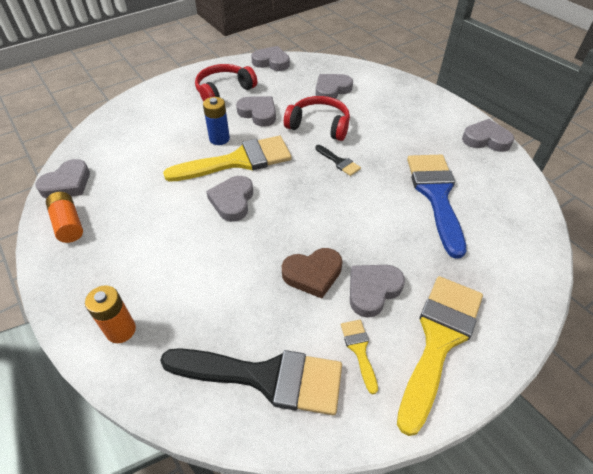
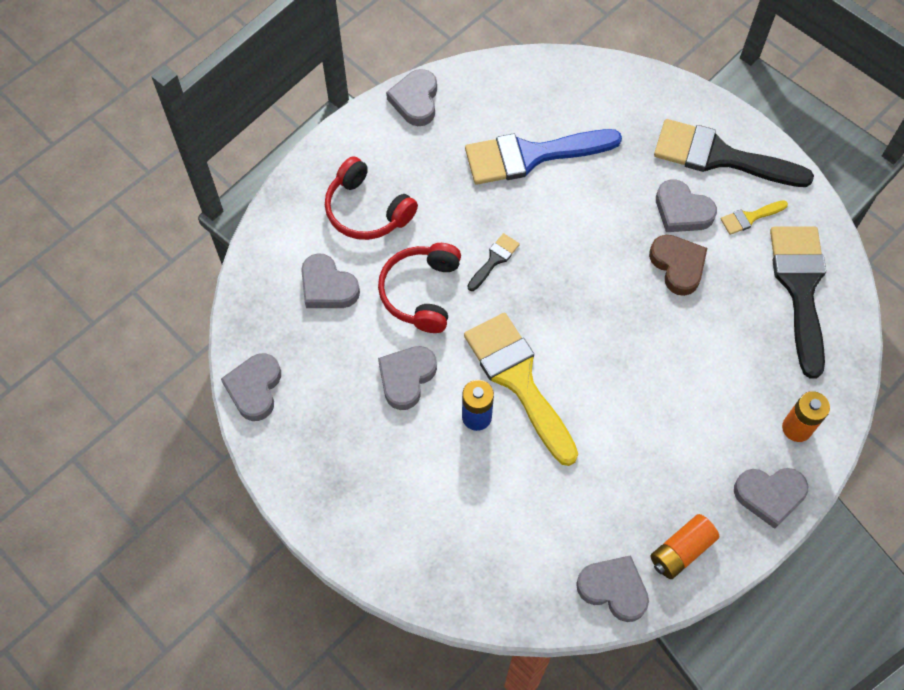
camera: 100 degrees left, 15 degrees up
(224, 91) = (353, 443): red headphones -> red headphones (367, 210)
(232, 201) = (594, 369): grey heart -> grey heart (769, 495)
(439, 340) = (720, 157): yellow brush -> black brush

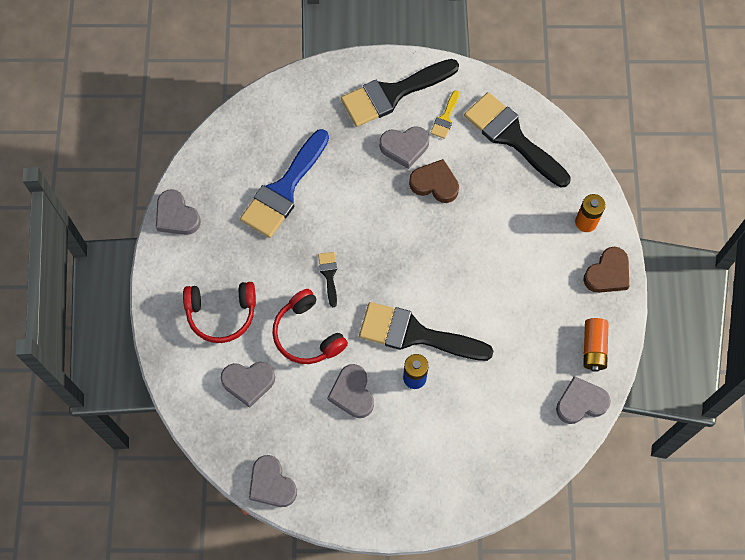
camera: 45 degrees left, 5 degrees up
(518, 380) = (415, 334): yellow brush -> black brush
(769, 495) = (607, 273): grey heart -> brown heart

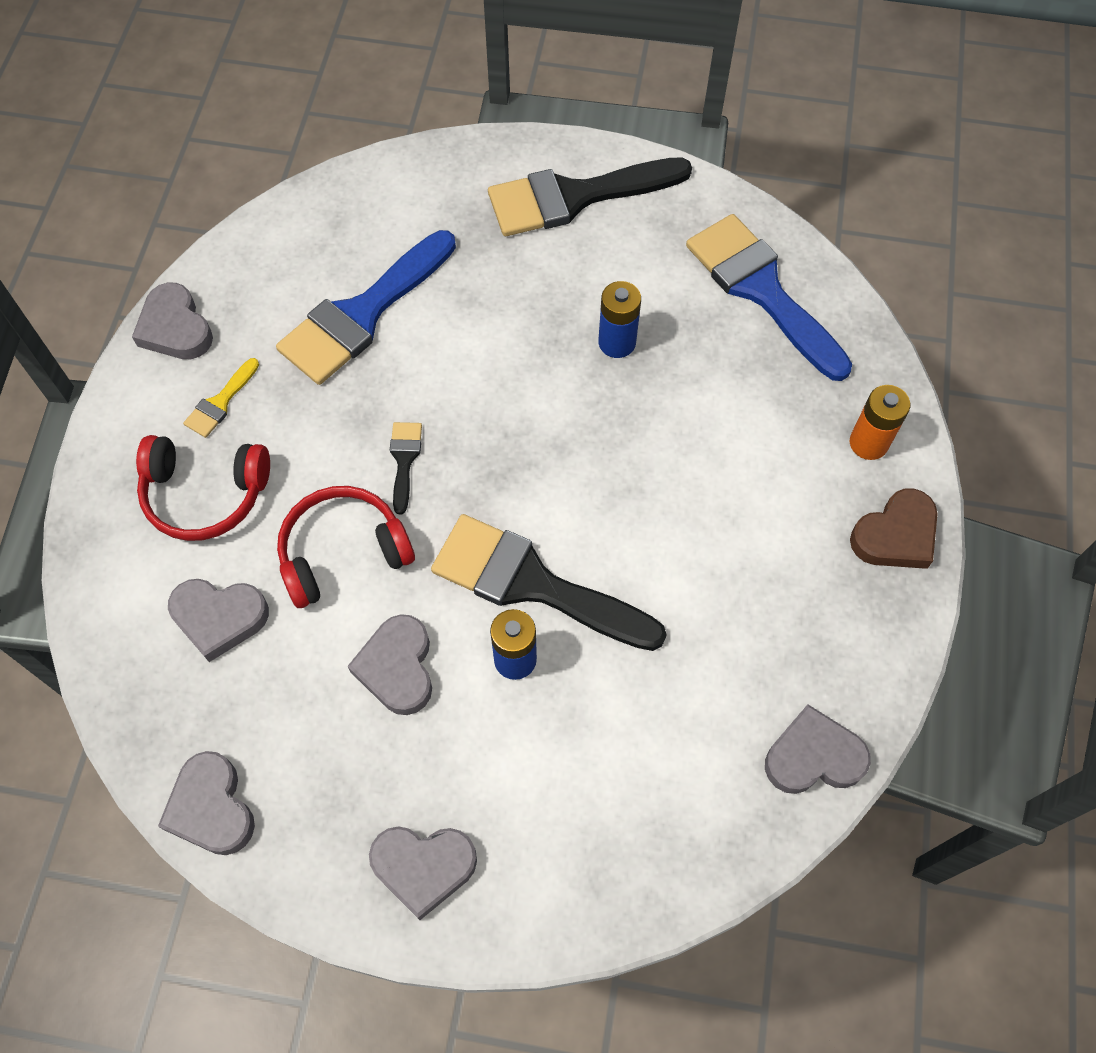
camera: 10 degrees right, 5 degrees down
(307, 334) = (343, 552): red headphones -> red headphones turned 90 degrees clockwise
(404, 147) = (577, 279): grey heart -> grey heart (423, 867)
(435, 184) = (617, 342): brown heart -> blue battery
(445, 118) = (654, 245): yellow brush -> yellow brush (220, 402)
(512, 137) = (761, 290): black brush -> blue brush
(593, 348) = (852, 660): orange battery -> none

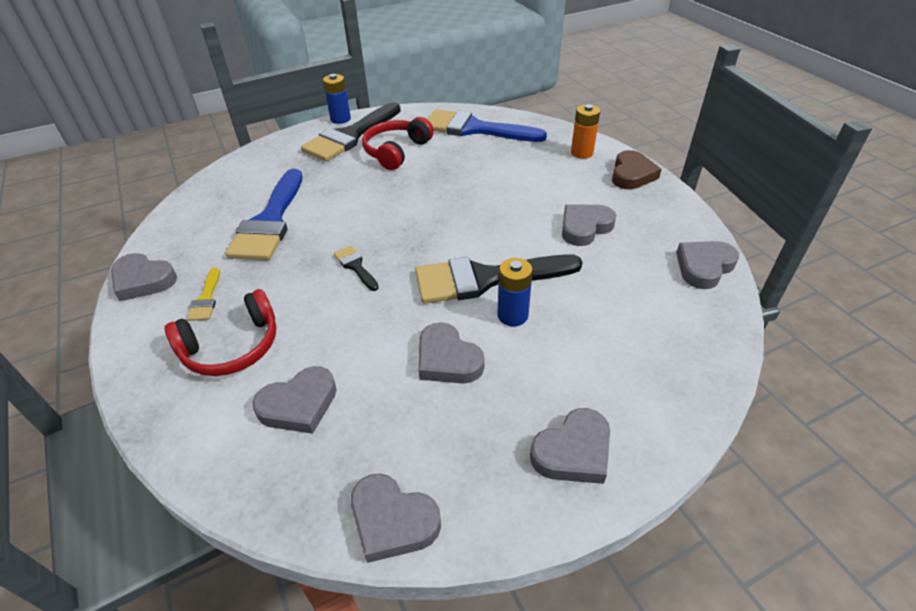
camera: 35 degrees left, 20 degrees down
(343, 552) = (357, 325): red headphones -> red headphones (396, 151)
(617, 342) = (426, 172): blue battery -> blue battery (340, 119)
(729, 586) = (584, 227): none -> grey heart

